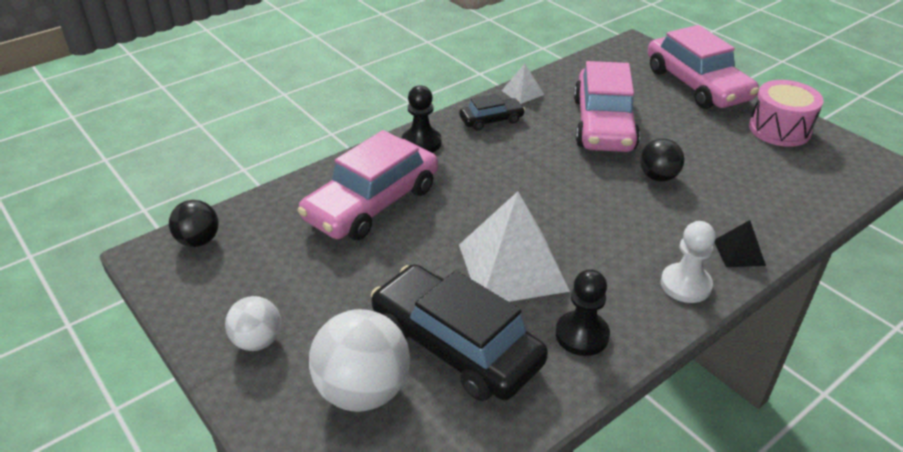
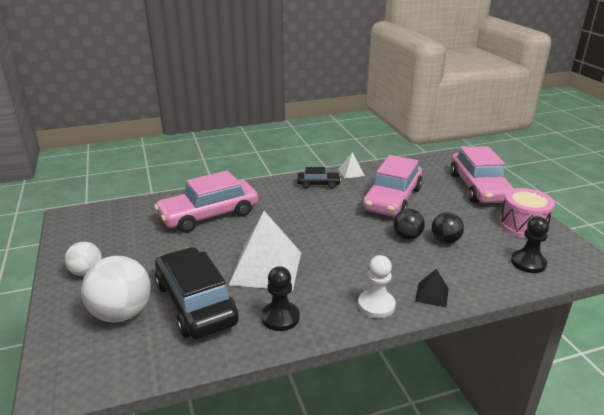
camera: 20 degrees right, 10 degrees down
(198, 241) = (98, 214): black ball -> black ball (445, 240)
(421, 143) = (264, 188): black pawn -> black pawn (528, 263)

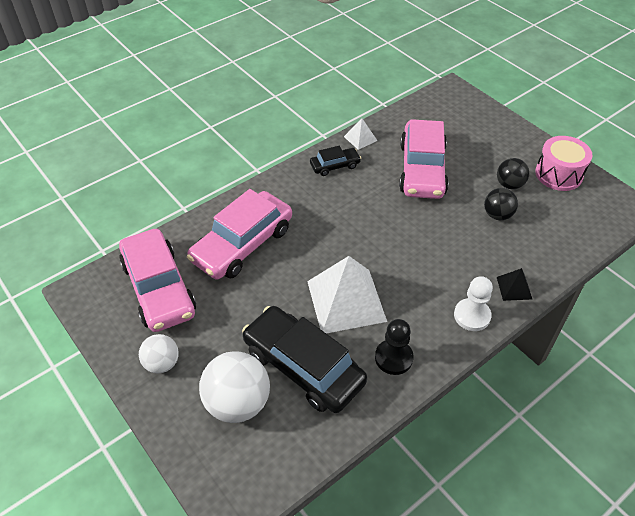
camera: 20 degrees left, 20 degrees up
(407, 237) = (460, 219): black ball -> black ball (509, 184)
(479, 187) = (499, 130): pink car -> pink car (159, 288)
(528, 263) = (580, 223): black pawn -> none

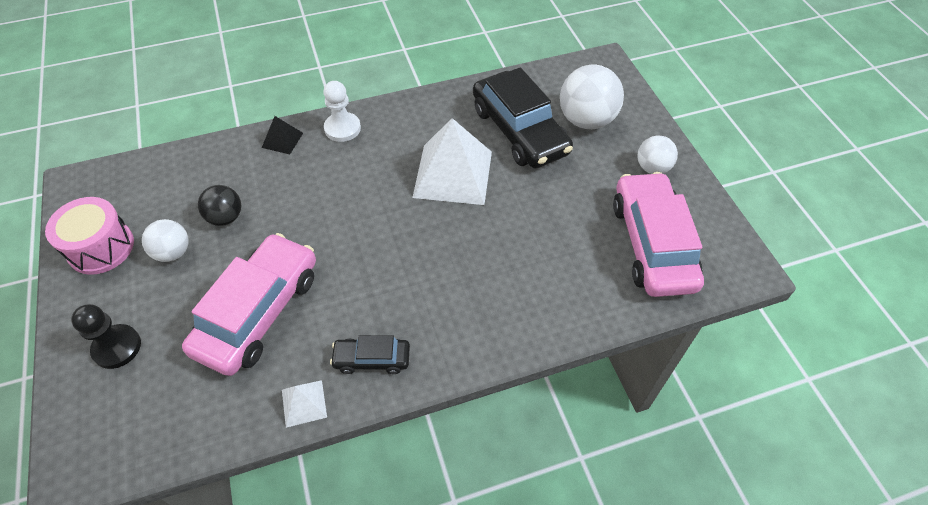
camera: 160 degrees left, 5 degrees up
(242, 244) = (543, 270): pink car -> none
(393, 358) = (436, 116): black pawn -> black pawn (117, 347)
(509, 184) = (173, 252): black ball -> white ball

